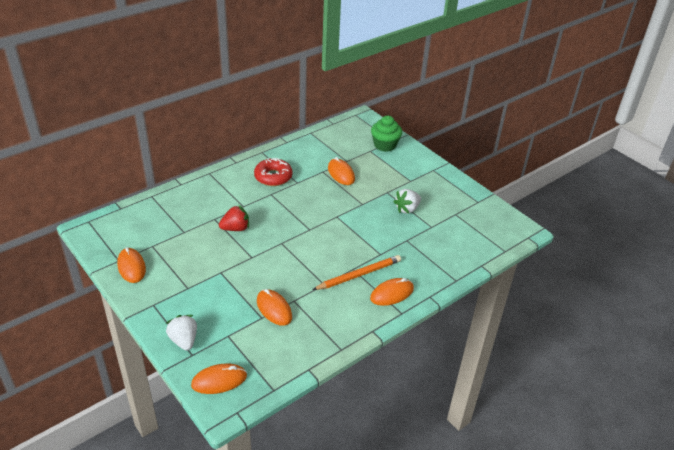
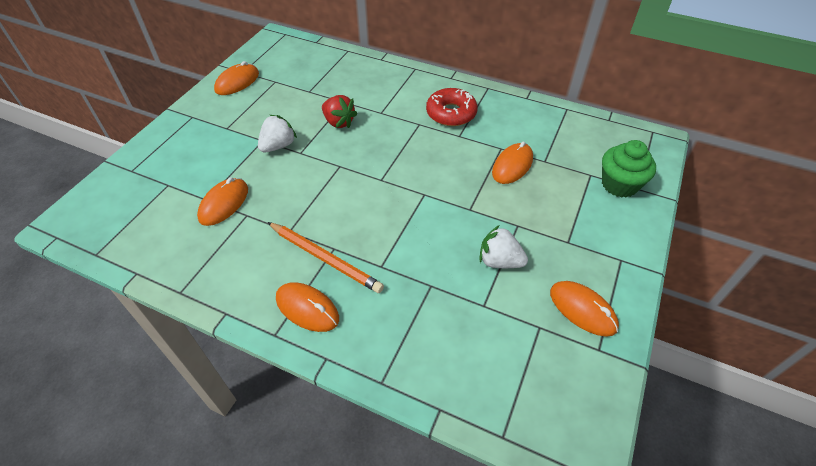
camera: 65 degrees right, 10 degrees up
(184, 340) = (149, 156): white strawberry -> white strawberry (278, 146)
(219, 380) = (99, 205): orange mouse -> orange mouse (582, 310)

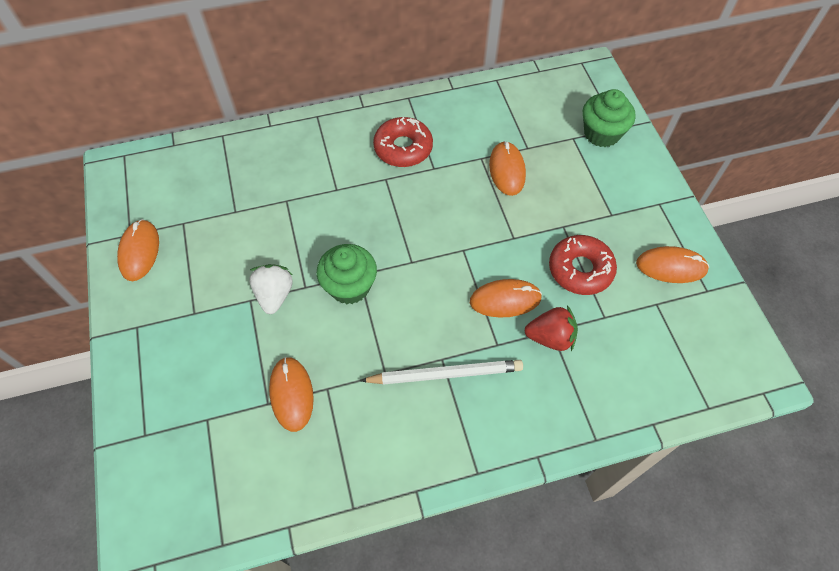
camera: 40 degrees left, 10 degrees up
(307, 308) = (479, 429): orange mouse -> orange mouse (505, 300)
(325, 258) = (445, 374): orange pencil -> white pencil
(326, 168) = (349, 286): none -> green cupcake
(339, 122) = (307, 227): red strawberry -> red strawberry (550, 337)
(499, 261) = (580, 269): white strawberry -> red donut

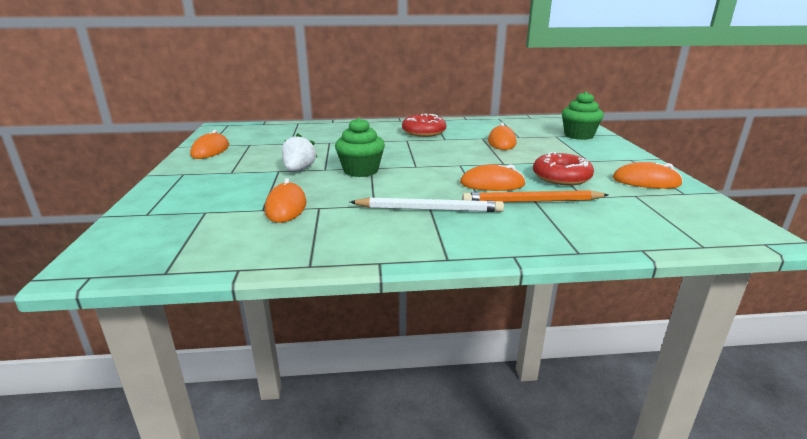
camera: 10 degrees right, 35 degrees down
(550, 337) = (532, 201): red strawberry -> orange pencil

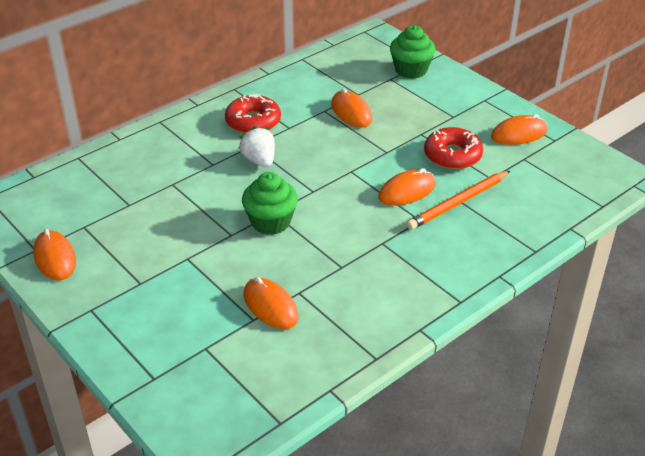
camera: 35 degrees left, 15 degrees up
(299, 170) = (207, 248): white strawberry -> white strawberry (259, 160)
(429, 209) = (391, 251): white pencil -> none

